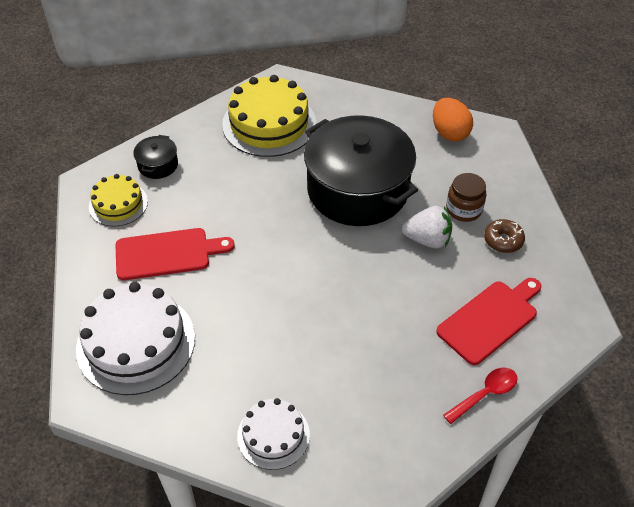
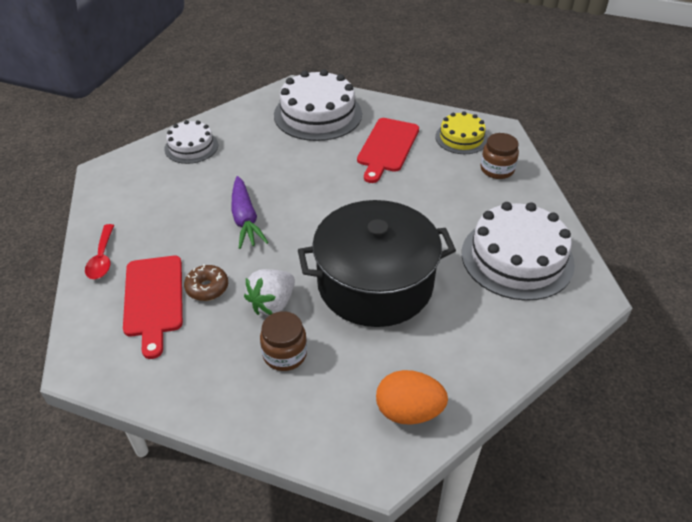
camera: 120 degrees right, 5 degrees down
(158, 165) = (497, 169): black pot -> brown jar
(269, 123) = (517, 258): yellow cake -> white cake
(351, 312) = (245, 219): none -> purple carrot
(503, 240) = (220, 363): brown donut -> brown donut (207, 288)

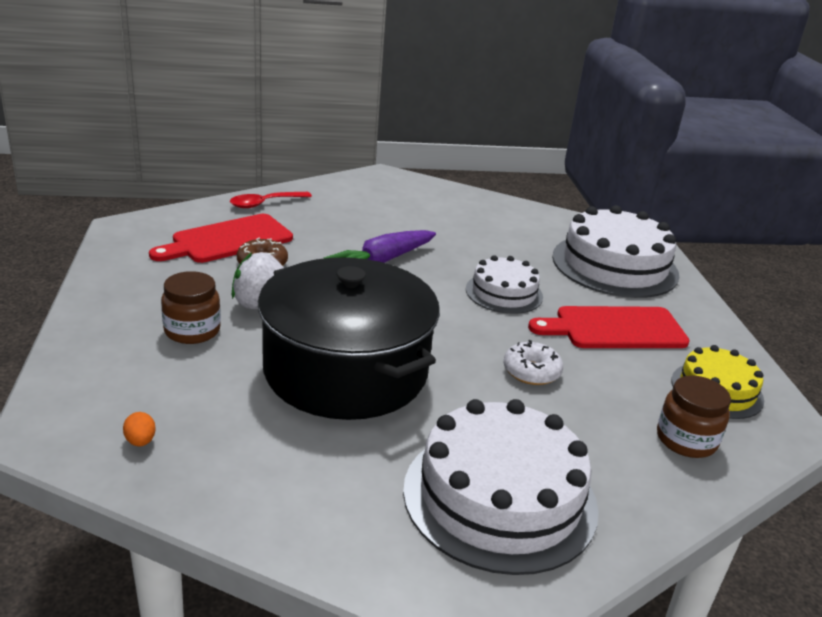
camera: 60 degrees right, 15 degrees down
(191, 147) = (465, 206): white cake -> white cake (504, 293)
(408, 411) = (140, 441): orange egg -> orange egg, size x0.42
(414, 200) = (531, 372): none -> white donut

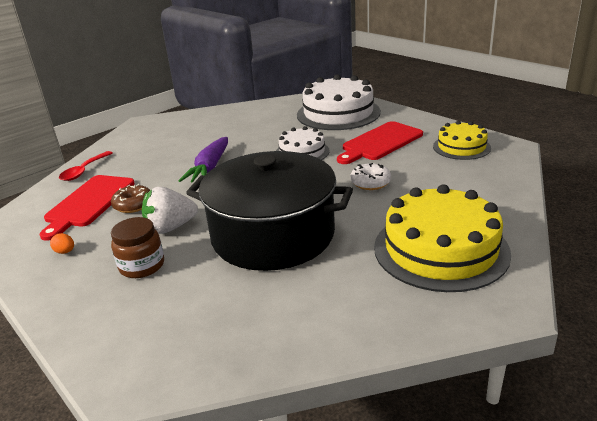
camera: 30 degrees left, 0 degrees up
(140, 441) = (202, 347): orange egg -> orange egg (65, 252)
(500, 497) = (440, 249): white cake -> yellow cake
(686, 440) = (480, 175): brown jar -> none

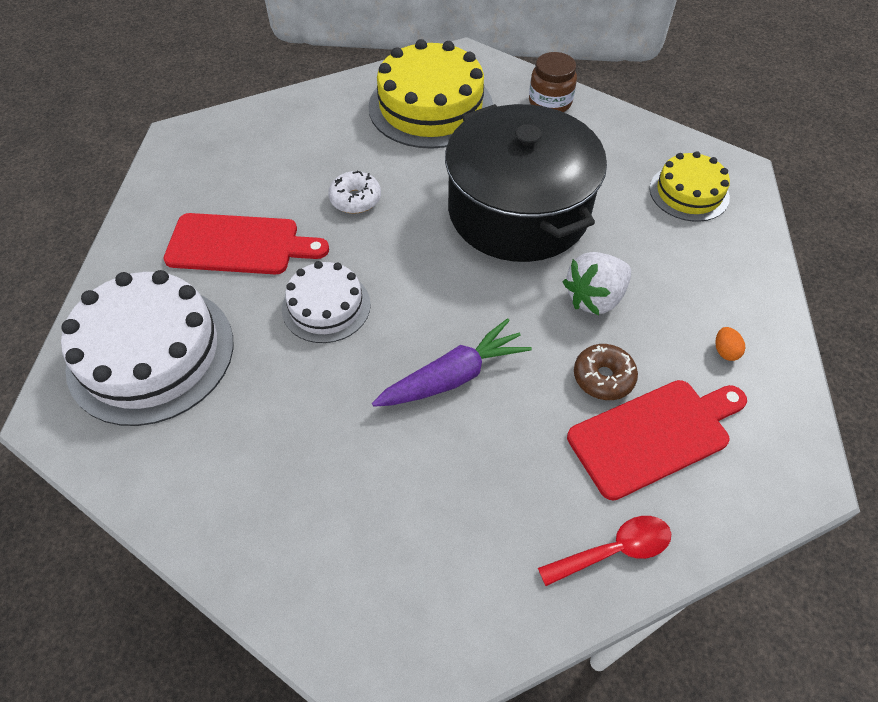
camera: 135 degrees left, 25 degrees up
(142, 266) = (659, 266): brown jar -> brown jar (550, 102)
(170, 227) = (594, 298): white strawberry -> white strawberry turned 120 degrees clockwise
(461, 147) = (205, 170): yellow cake -> yellow cake (689, 193)

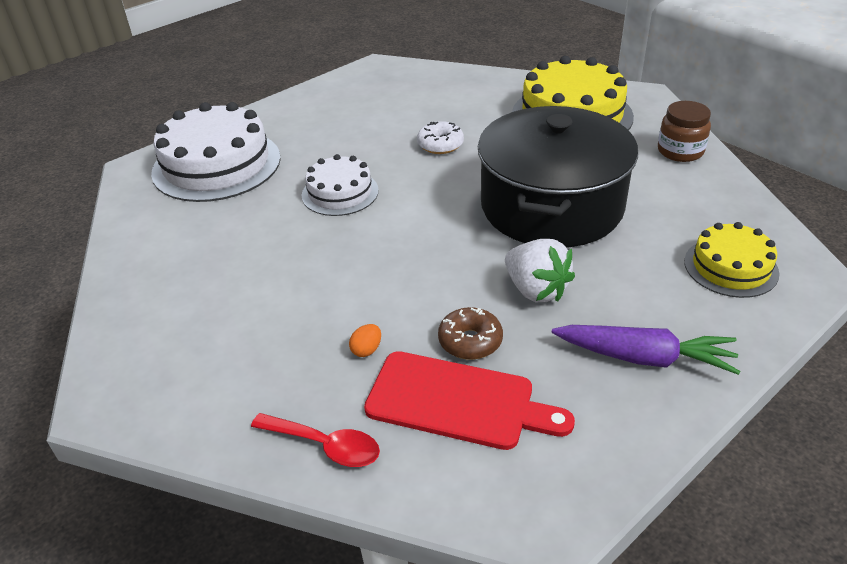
camera: 45 degrees right, 15 degrees down
(239, 245) = (335, 136): red cutting board -> none
(453, 377) = (363, 275): purple carrot -> purple carrot (644, 358)
(594, 298) = (536, 290): white strawberry -> white strawberry turned 135 degrees counterclockwise
(725, 351) = (602, 389): orange egg -> orange egg (366, 350)

